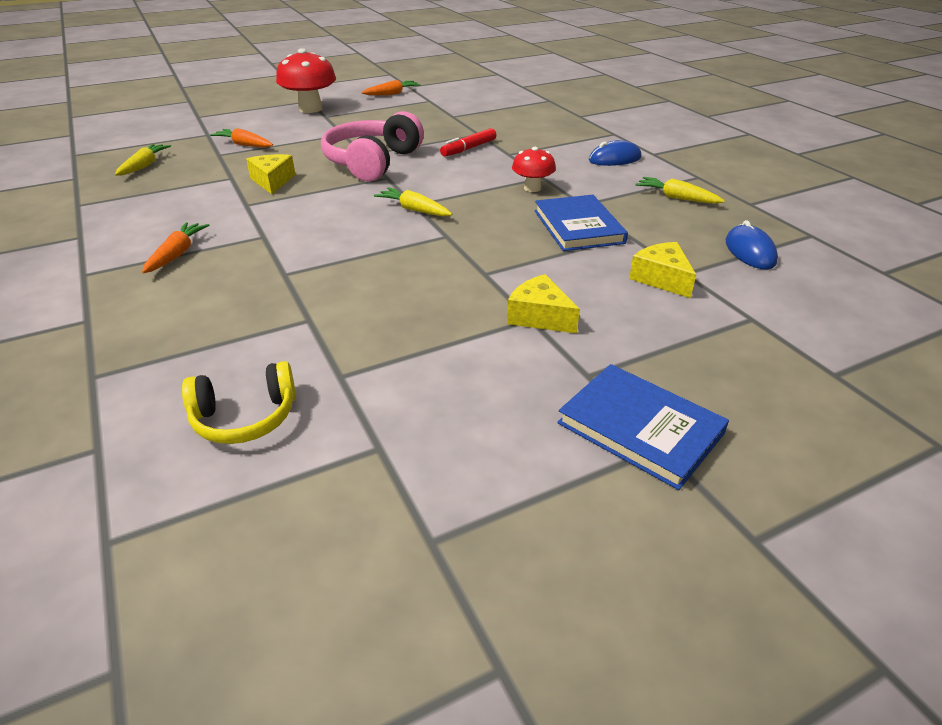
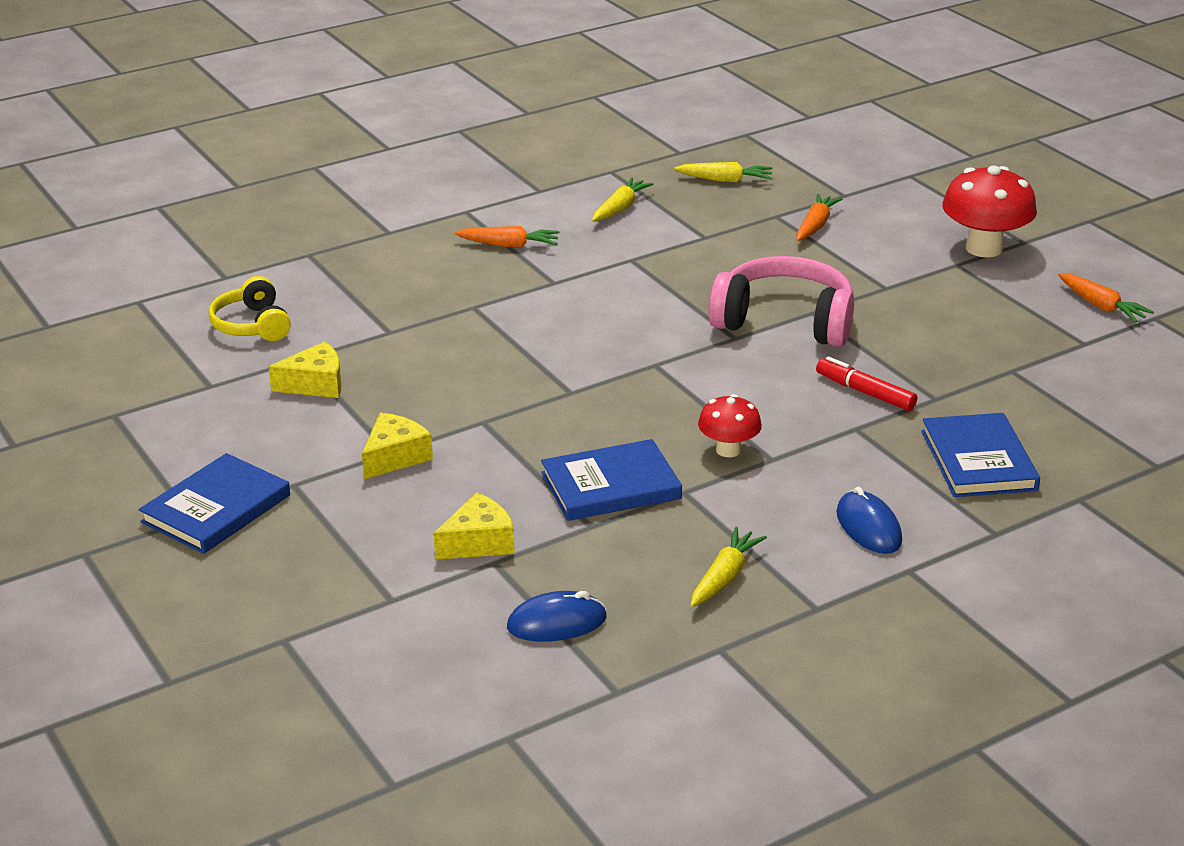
camera: 85 degrees right, 5 degrees down
(272, 181) = (701, 263): yellow cheese -> yellow cheese (315, 384)
(414, 210) = (638, 365): yellow carrot -> yellow carrot (620, 208)
(545, 131) = (978, 460): none -> blue book

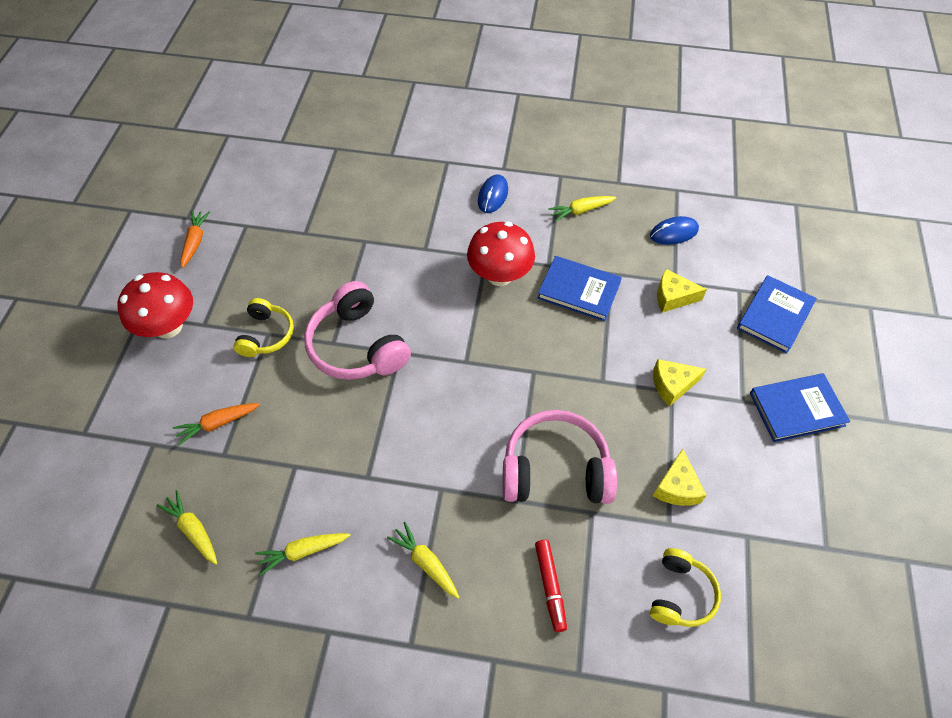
camera: 140 degrees left, 25 degrees up
(315, 384) = (676, 487): yellow cheese -> yellow cheese turned 105 degrees counterclockwise
(458, 339) = (555, 469): none -> pink headphones
(509, 245) = (425, 562): orange carrot -> yellow carrot
(556, 623) = (674, 233): blue mouse -> blue mouse turned 45 degrees counterclockwise
(728, 450) = (499, 275): red mushroom -> red mushroom, size x1.73
(865, 392) = (390, 267): red marker -> red marker (550, 586)
(885, 286) = (266, 335): none -> yellow headphones
(978, 460) = (400, 197): blue book -> blue book (775, 316)

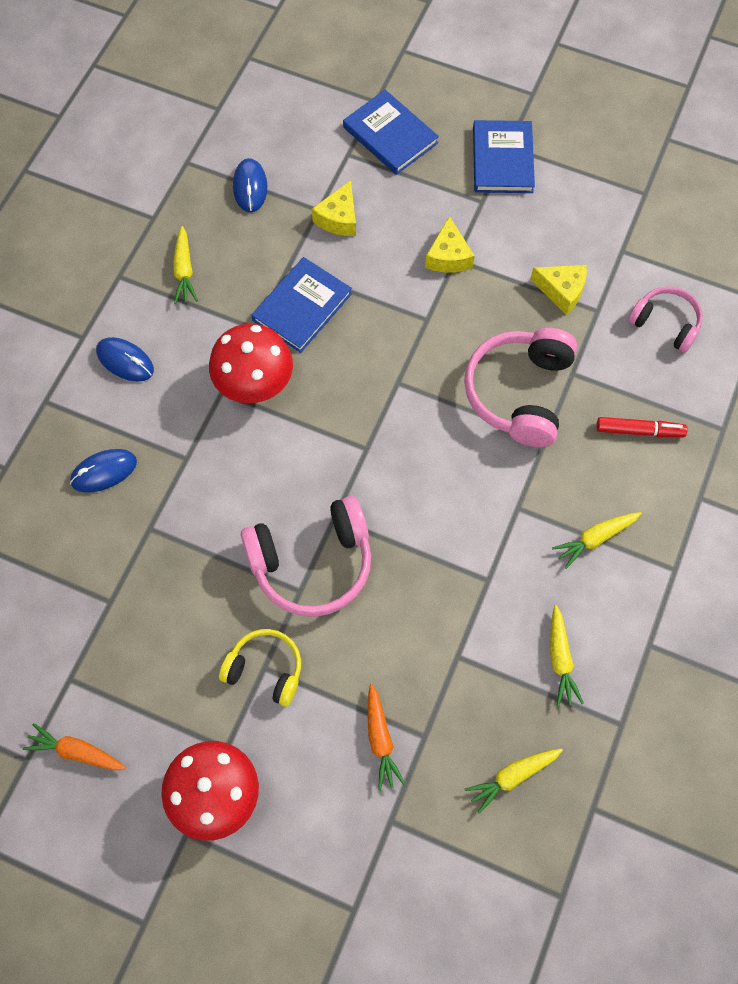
camera: 75 degrees left, 10 degrees up
(402, 206) = (104, 472): none -> blue mouse
(680, 594) = (665, 323): yellow headphones -> pink headphones

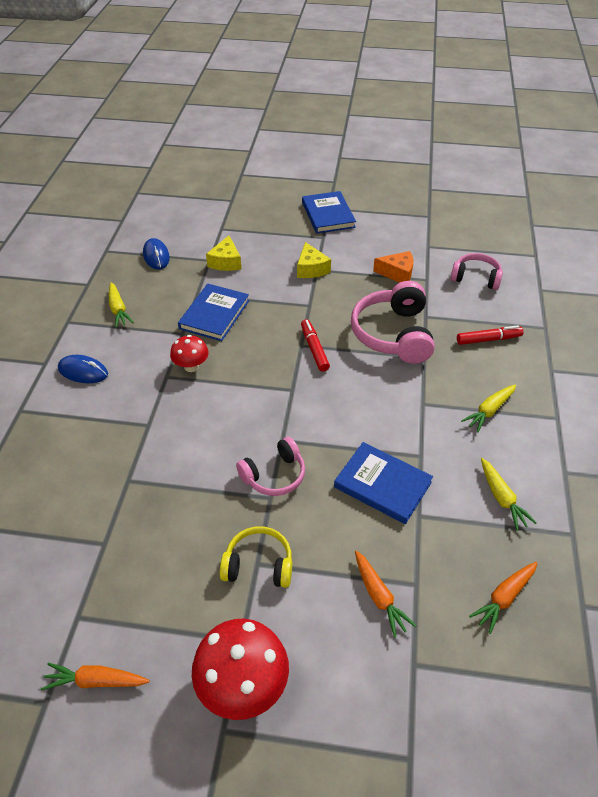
camera: 15 degrees left, 20 degrees down
(104, 472) = (80, 448): blue mouse -> none
(254, 384) = (191, 366): red mushroom -> red mushroom, size x0.58
(312, 563) = (274, 475): pink headphones -> pink headphones, size x0.60
(390, 135) = (247, 215): blue book -> blue book (382, 484)
(412, 392) = (314, 349): none -> red marker
(512, 777) = (504, 598): yellow carrot -> orange carrot
(561, 291) = (397, 273): yellow cheese -> orange cheese

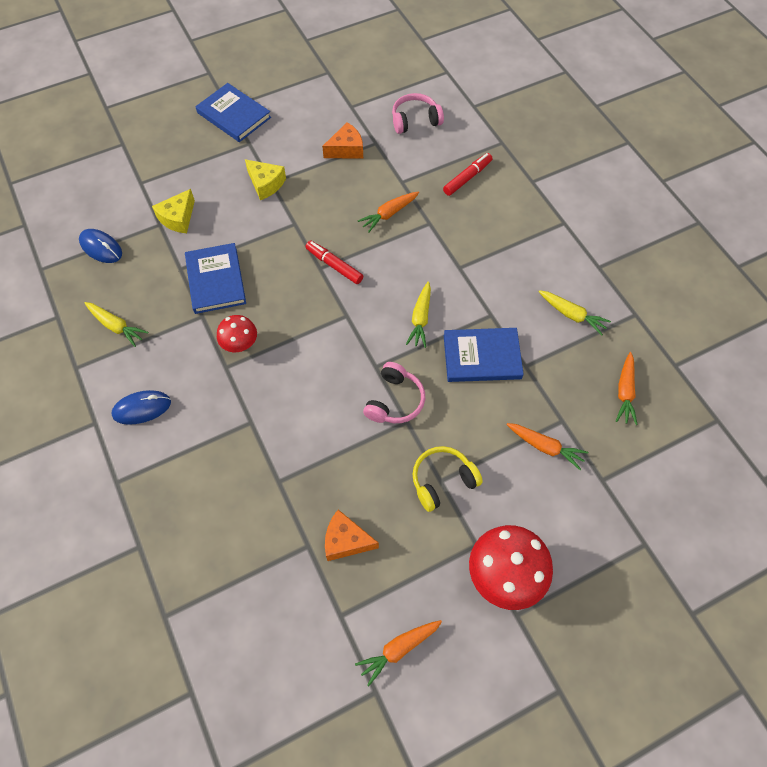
camera: 35 degrees left, 15 degrees up
(136, 560) = (346, 540): none -> orange cheese
(226, 262) = (178, 218): yellow cheese -> yellow cheese turned 60 degrees clockwise
(393, 334) = (389, 214): pink headphones -> orange carrot
(489, 411) = (513, 245): yellow carrot -> yellow carrot (420, 319)

